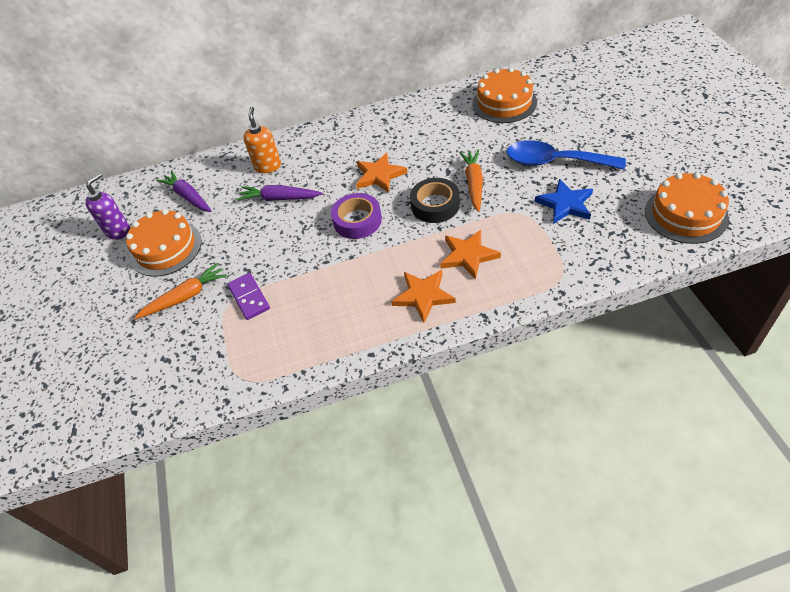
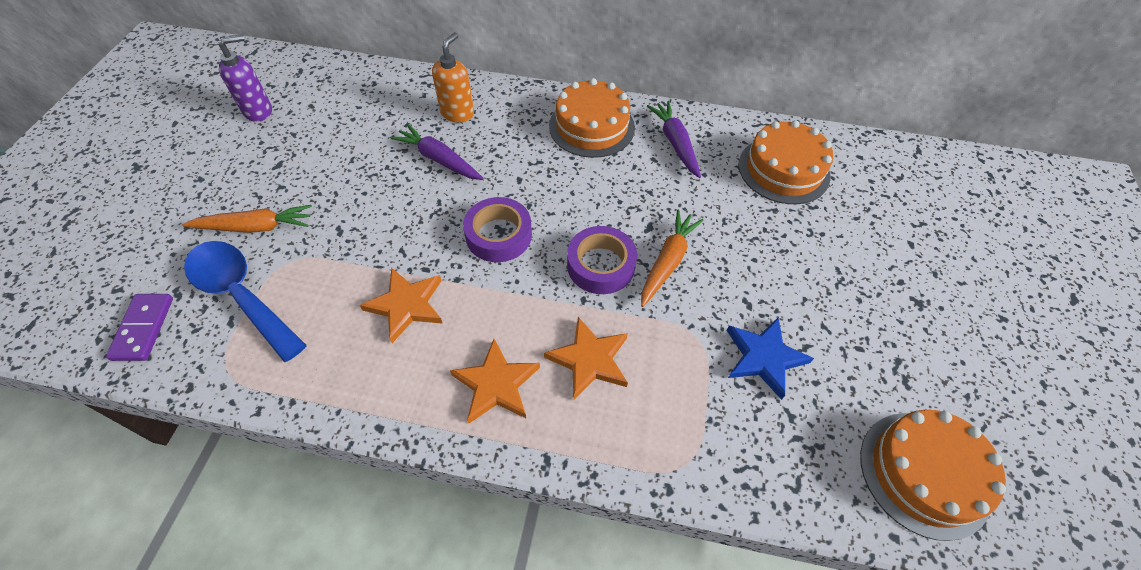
camera: 20 degrees right, 5 degrees up
(166, 248) = (284, 156): orange cake -> orange cake (591, 126)
(188, 197) = (353, 107): purple carrot -> purple carrot (675, 143)
(249, 297) = (314, 267): purple domino -> purple domino (143, 328)
(379, 175) = (567, 189): orange star -> orange star (406, 305)
(435, 205) = (601, 265): black tape -> purple tape
(555, 162) = (792, 287): blue spoon -> blue spoon (241, 295)

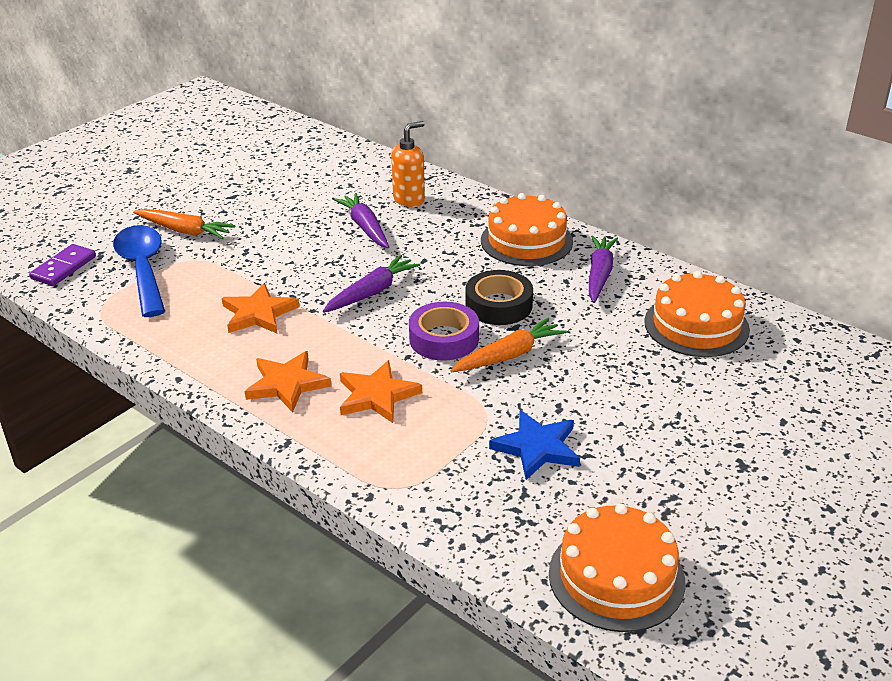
camera: 30 degrees right, 20 degrees down
(258, 111) = (245, 157): purple soap dispenser -> none
(498, 235) = (372, 292): purple tape -> purple carrot
(619, 207) = (499, 305): none -> black tape

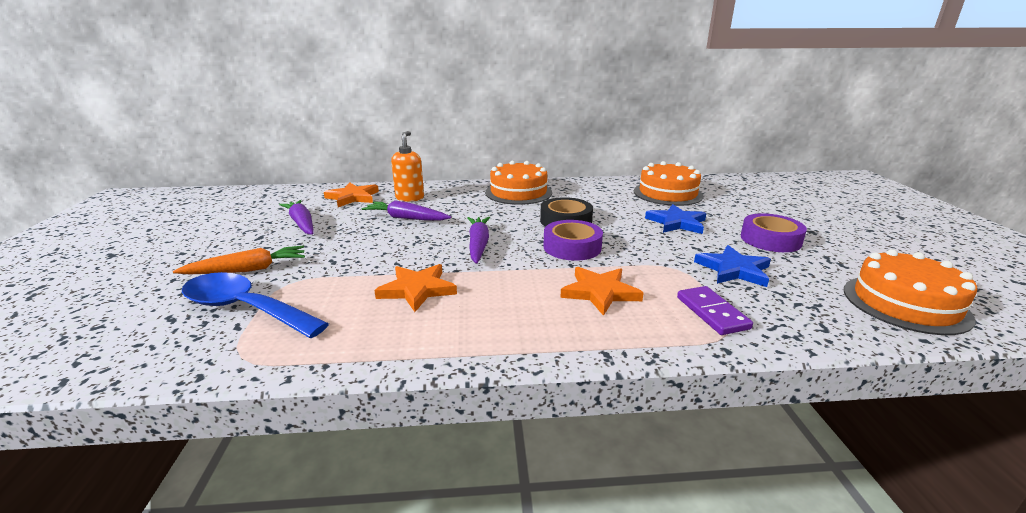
camera: 45 degrees left, 10 degrees down
(64, 268) = (134, 346): purple domino -> purple domino (712, 313)
(287, 384) = (528, 319): orange star -> orange star (353, 197)
(509, 355) = (622, 238): orange carrot -> none
(599, 275) = (584, 192): purple carrot -> purple carrot (302, 223)
(609, 368) = (677, 223): none -> blue star
(662, 445) = (770, 240): none -> purple tape

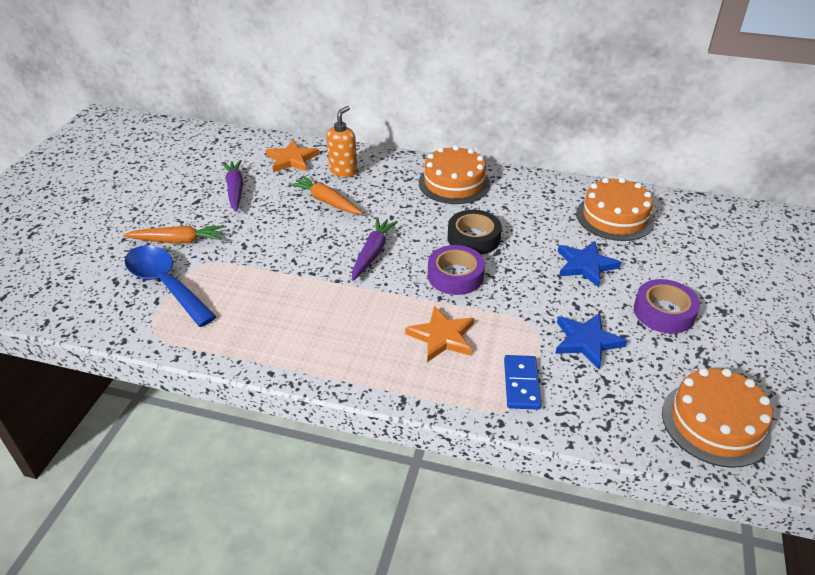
camera: 20 degrees right, 15 degrees up
(406, 218) = (326, 201): purple carrot -> orange carrot
(417, 289) = (296, 296): orange star -> none
(712, 313) = (521, 384): purple domino -> blue domino

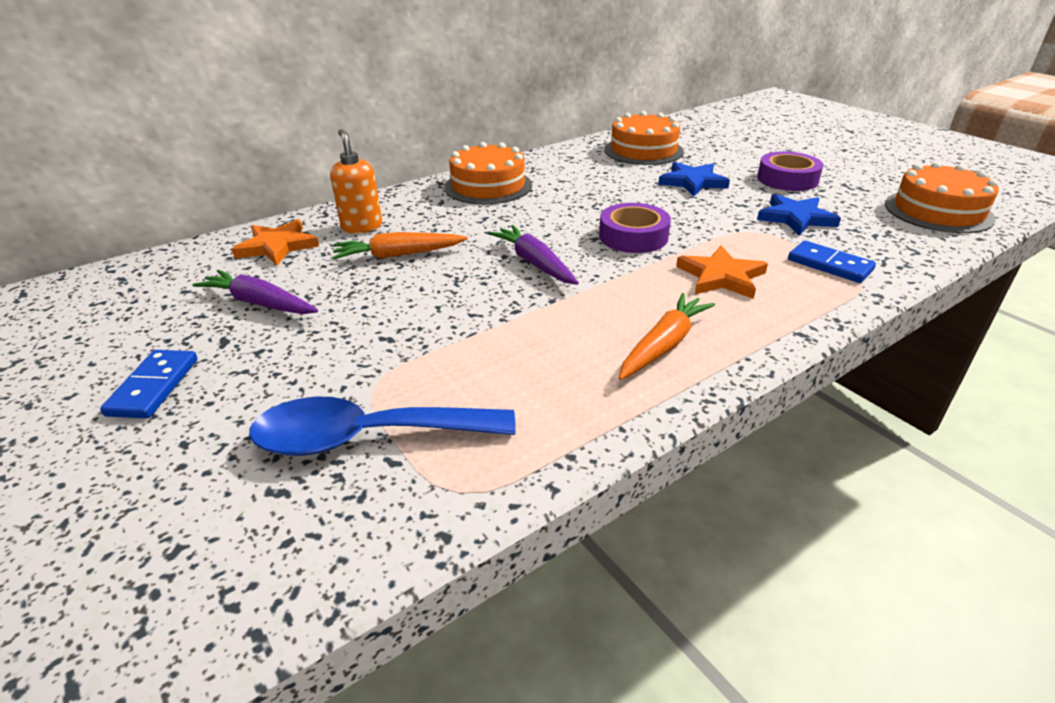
camera: 50 degrees left, 5 degrees down
(149, 206) = (153, 387): none -> blue domino
(178, 241) = (284, 389): orange carrot -> orange carrot (664, 345)
(473, 238) = (587, 208): black tape -> none

